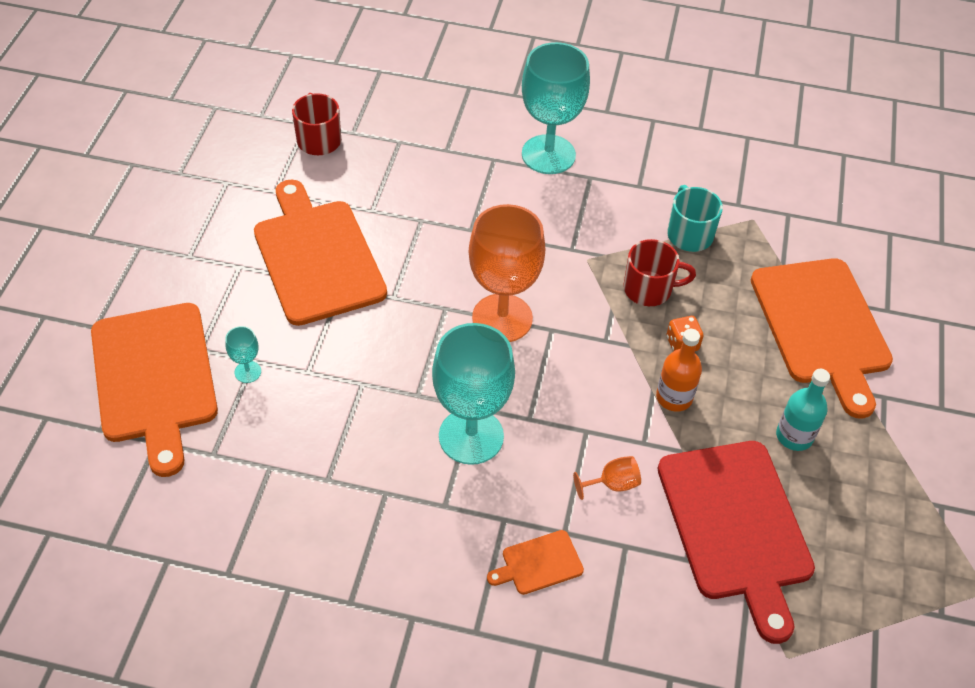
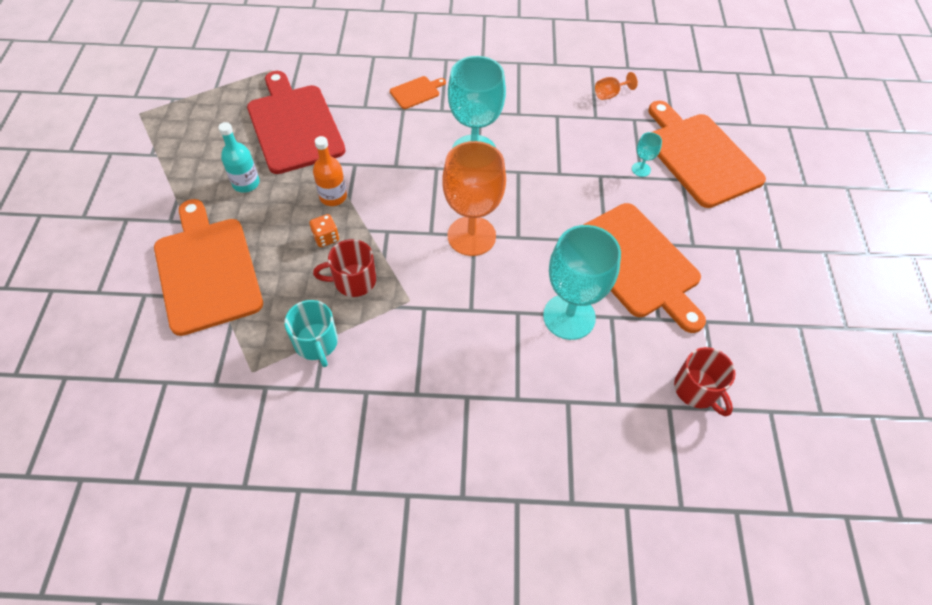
camera: 170 degrees right, 5 degrees up
(548, 154) = (463, 416): turquoise goblet -> turquoise goblet (569, 317)
(612, 484) = (375, 137): orange goblet -> orange goblet (610, 94)

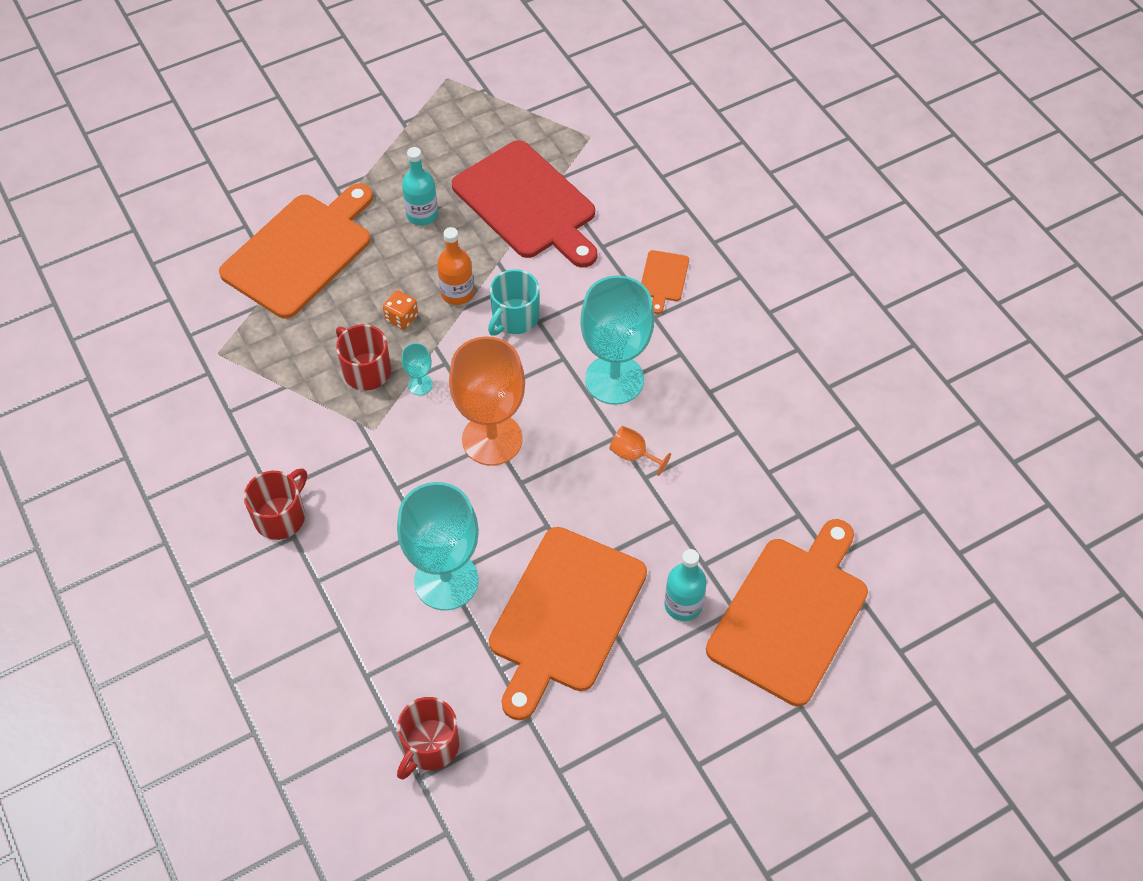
camera: 60 degrees right, 0 degrees up
(294, 125) = (527, 204): red cutting board -> red cutting board turned 105 degrees clockwise
(316, 343) = (277, 382): turquoise mug -> turquoise mug (514, 318)
(416, 92) = (663, 279): orange cutting board -> orange cutting board turned 75 degrees clockwise
(443, 397) = (281, 516): none -> red mug
(610, 94) = (822, 469): orange goblet -> orange goblet (633, 455)
(641, 169) = (717, 558): turquoise goblet -> turquoise goblet (420, 385)
(664, 201) = (683, 605): none -> turquoise bottle

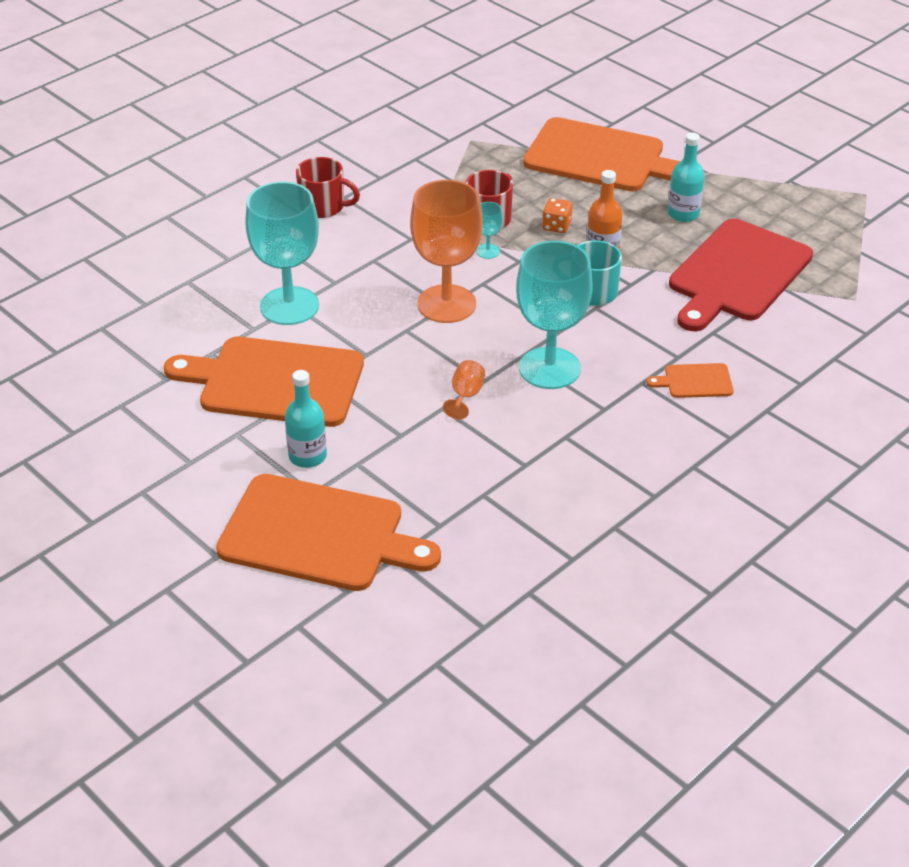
camera: 75 degrees right, 15 degrees down
(430, 746) = (131, 328): red mug -> none

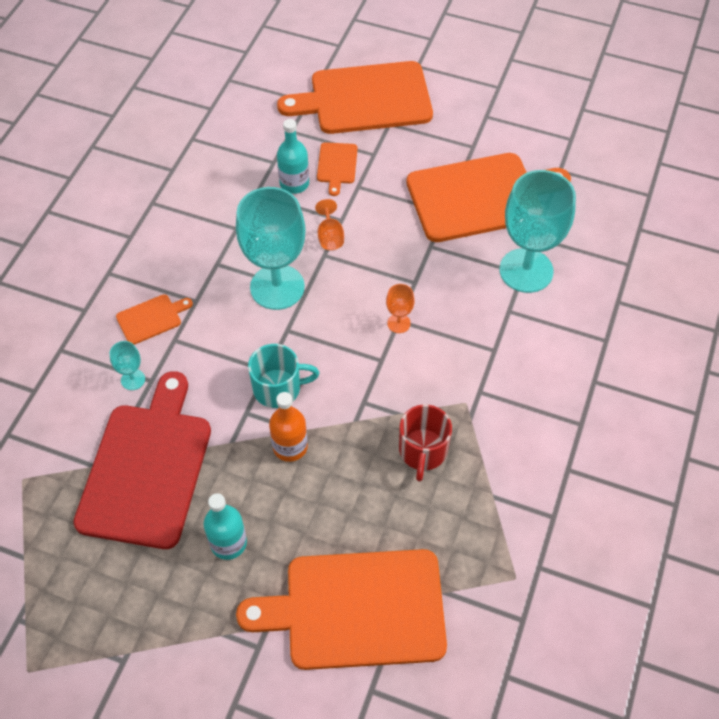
camera: 155 degrees right, 15 degrees up
(307, 456) = (411, 148): turquoise bottle -> turquoise bottle (294, 183)
(323, 206) = (590, 402): red mug -> none
(410, 465) = (337, 165): none -> orange cutting board
(446, 304) = (398, 323): orange goblet -> orange goblet, size x0.42
(488, 251) = (399, 403): turquoise goblet -> turquoise goblet (133, 379)
(556, 226) = (351, 467): orange dice -> none

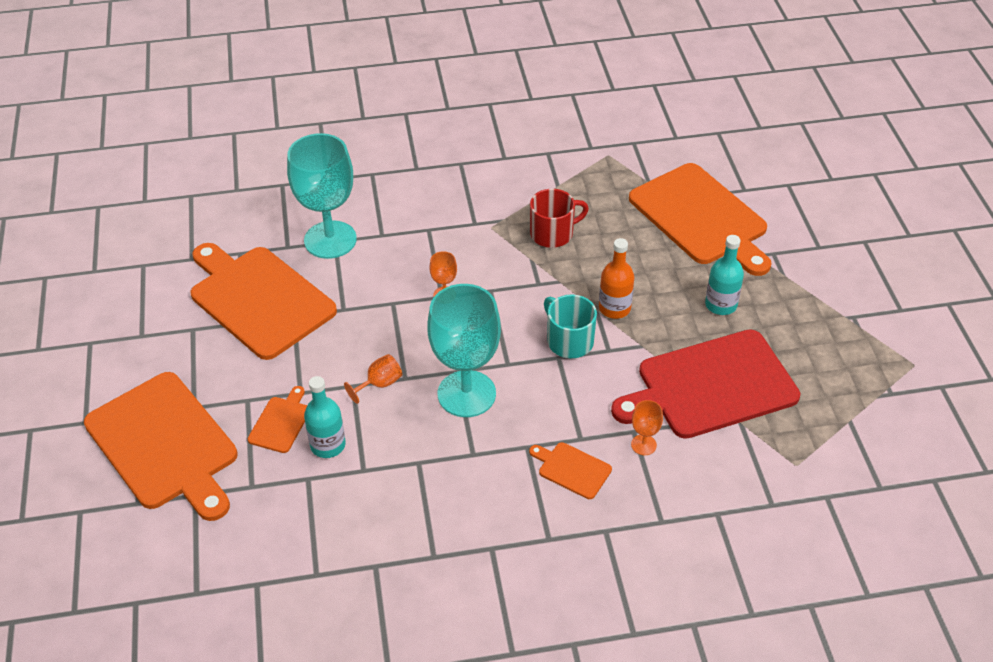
camera: 120 degrees left, 10 degrees down
(133, 379) = (643, 445): turquoise goblet -> orange goblet
(337, 165) = (281, 422): orange cutting board -> orange cutting board turned 45 degrees counterclockwise

